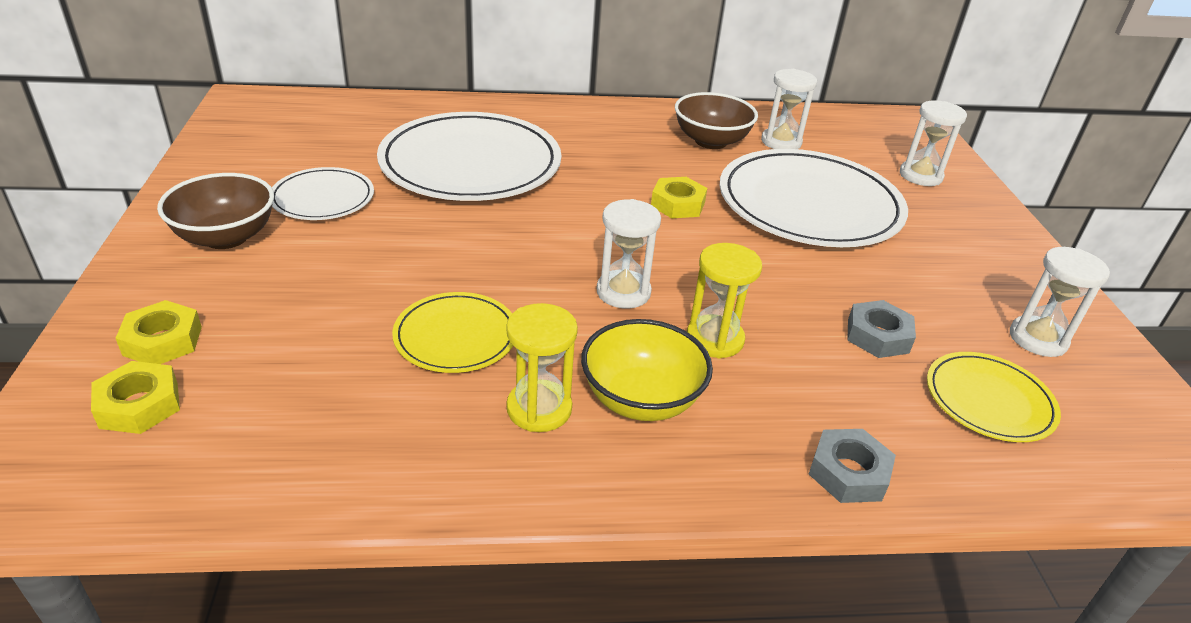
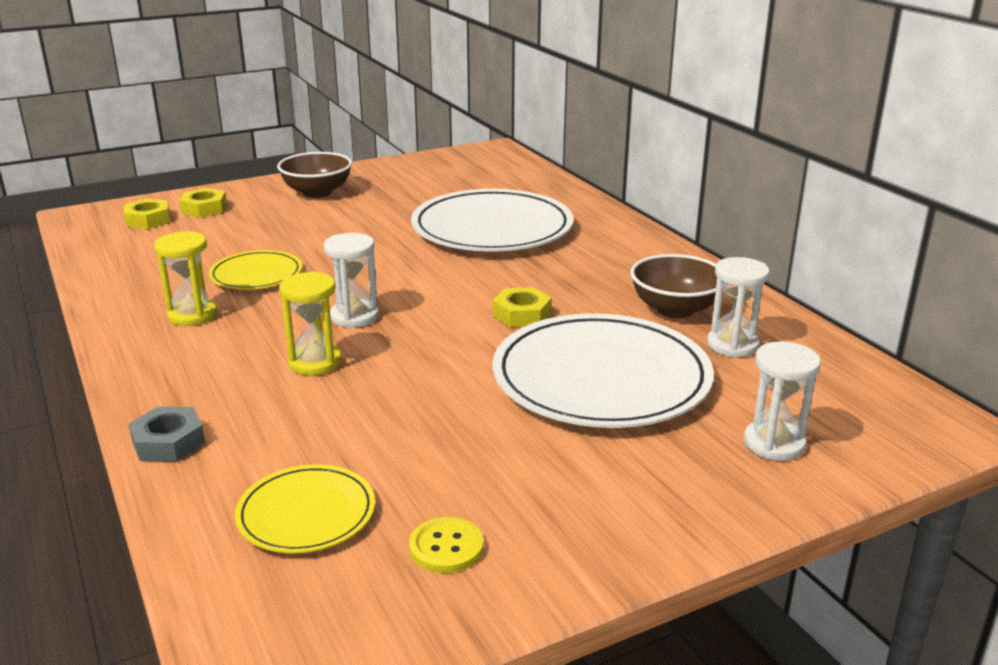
camera: 70 degrees right, 10 degrees down
(323, 198) = (388, 201): white plate -> none
(641, 399) = (220, 347): yellow bowl -> none
(878, 336) = (376, 440): grey nut -> none
(1038, 339) = (446, 547): white hourglass -> yellow button

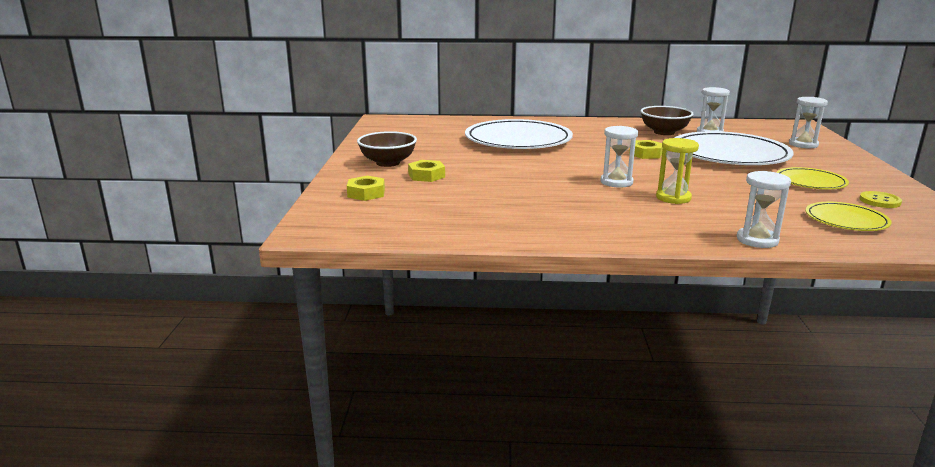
camera: 60 degrees left, 5 degrees down
(148, 220) = (361, 211): yellow nut -> yellow nut (426, 175)
(168, 442) = (757, 240): grey nut -> white hourglass
(192, 315) = (574, 217): yellow hourglass -> none
(256, 274) = (522, 194): yellow plate -> yellow plate (810, 182)

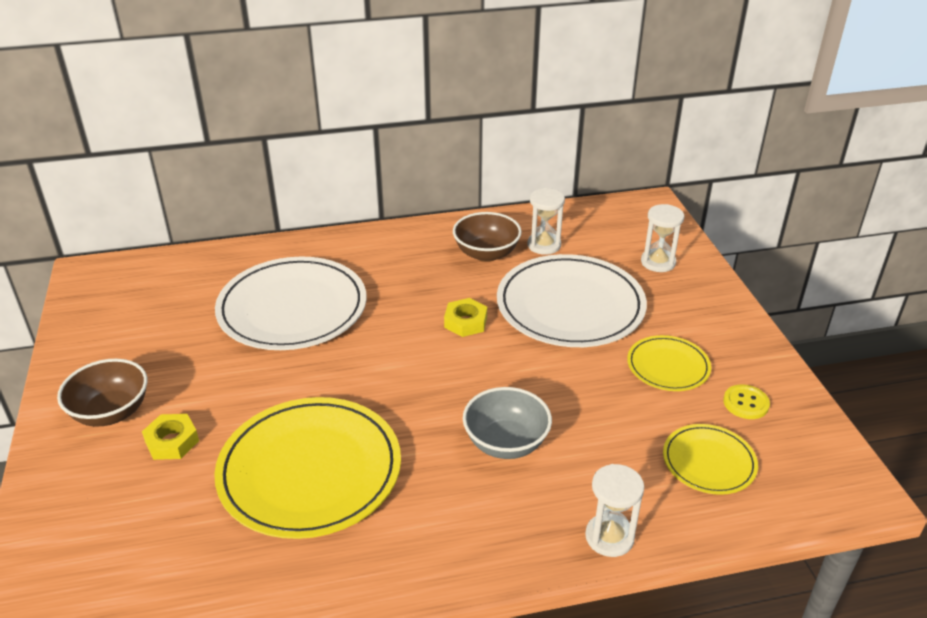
camera: 15 degrees left, 15 degrees up
(366, 193) = (89, 513): yellow nut -> none
(521, 194) = (310, 471): none -> yellow plate
(616, 182) = (432, 412): white hourglass -> none
(673, 198) = (506, 443): yellow hourglass -> grey bowl

